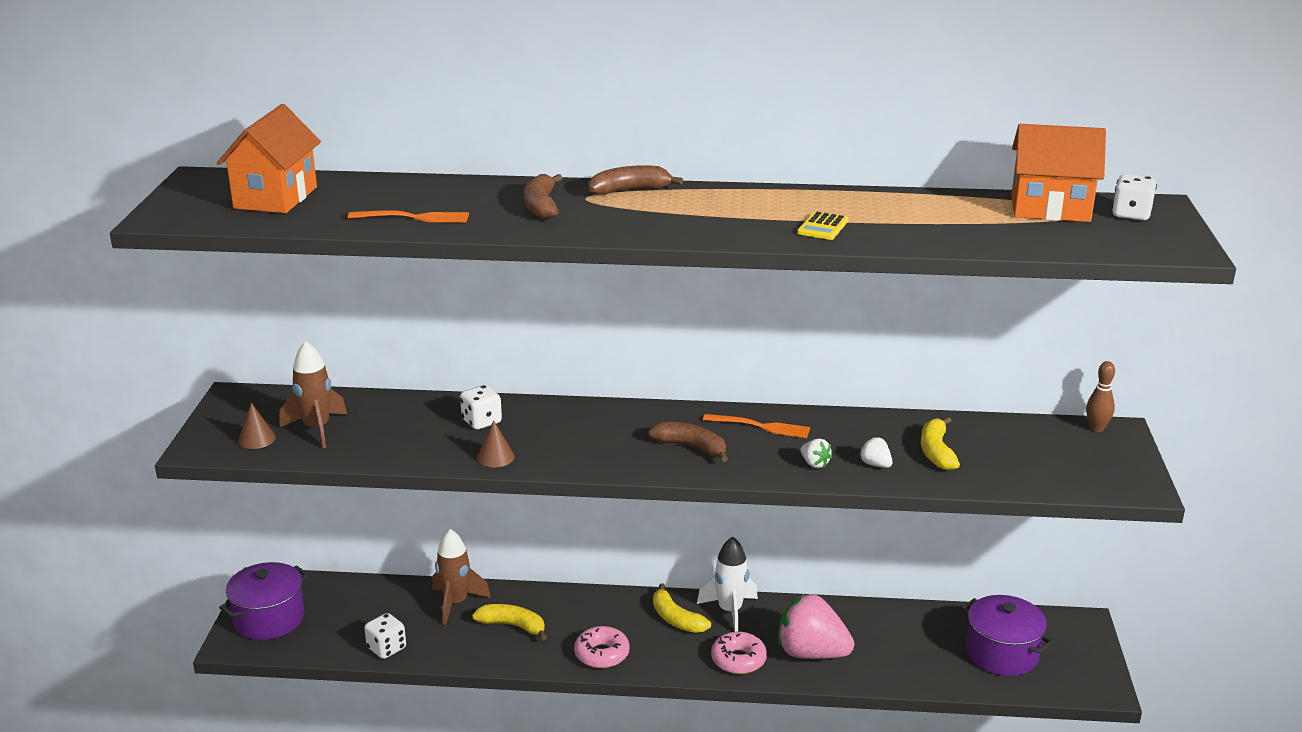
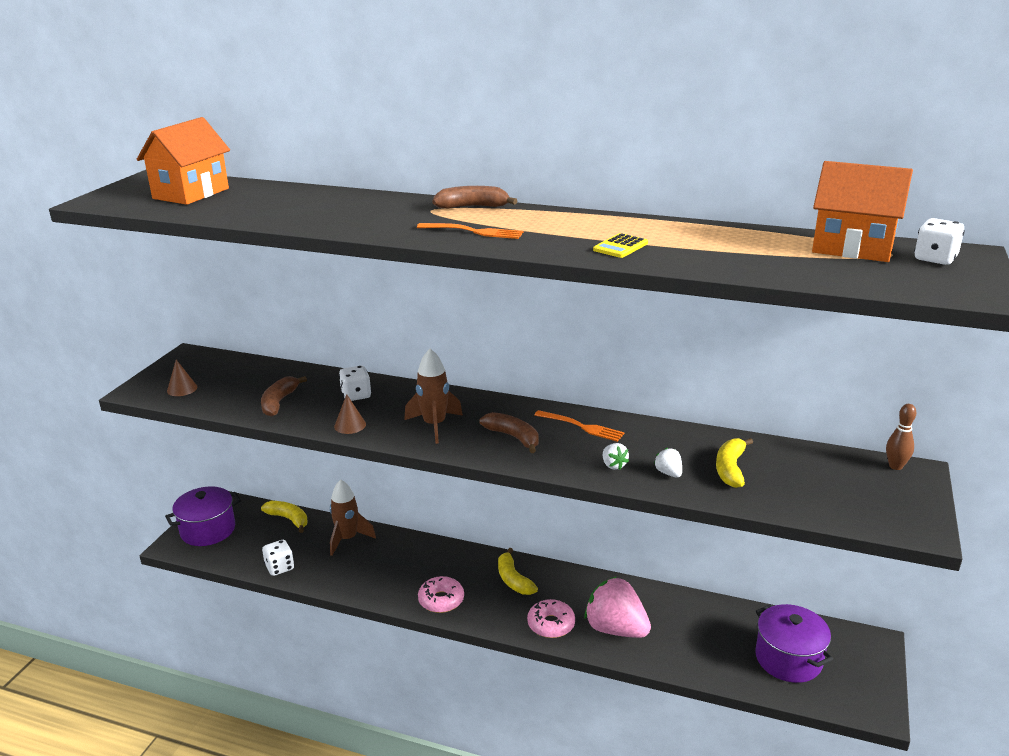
camera: 15 degrees right, 0 degrees up
(317, 429) = (230, 386): brown rocket -> brown rocket (434, 425)
(414, 217) = (279, 214): orange fork -> orange fork (473, 232)
(513, 626) = (382, 564): yellow banana -> yellow banana (289, 519)
(541, 206) = (388, 213): brown banana -> brown banana (279, 402)
(730, 611) = (560, 580): white rocket -> none

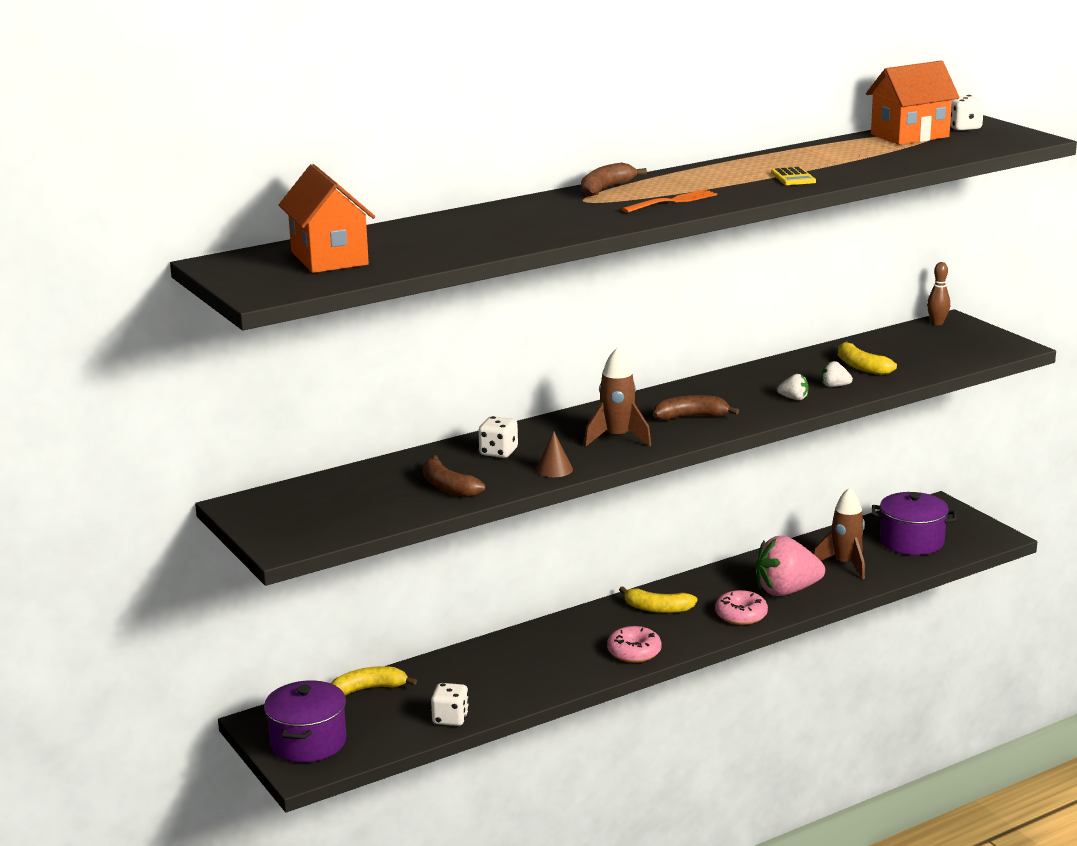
camera: 50 degrees left, 5 degrees down
(182, 389) = (324, 524): brown cone -> none
(348, 539) = (461, 667): brown rocket -> brown rocket (845, 564)
(581, 426) = (717, 389): orange fork -> none

